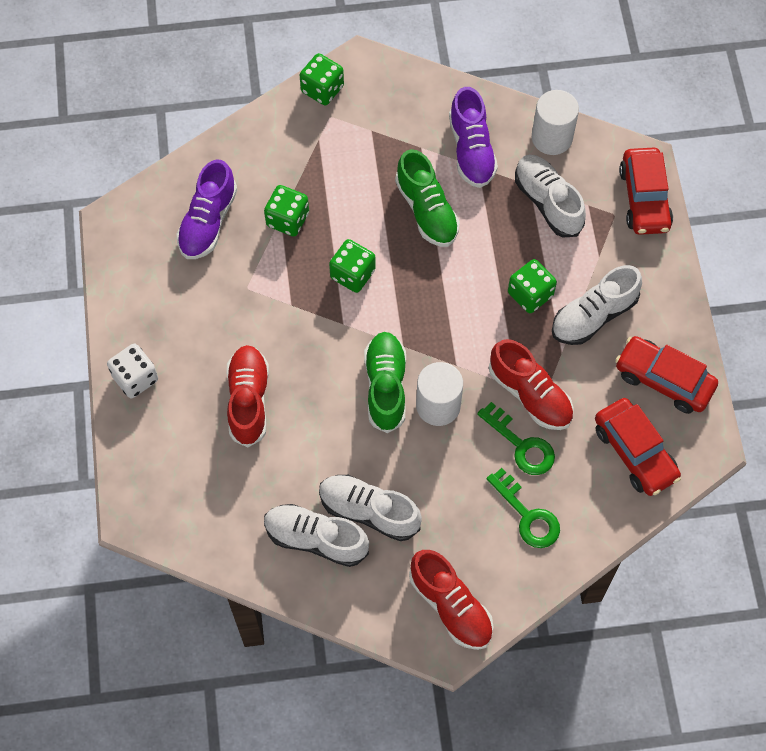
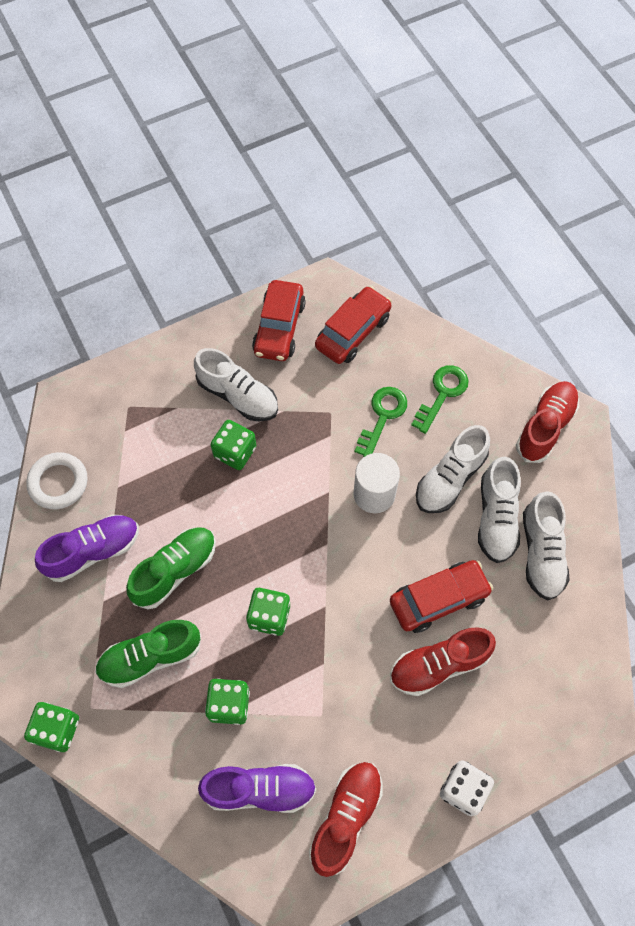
camera: 110 degrees left, 0 degrees up
(385, 386) = (374, 544): green shoe -> green shoe (150, 657)
(530, 394) = (333, 423): red shoe -> red shoe (346, 817)
(548, 202) = (132, 465): white shoe -> white shoe (450, 478)
(552, 138) = (58, 483): white cylinder -> white ring
(644, 198) = (104, 387): red car -> red car (438, 599)

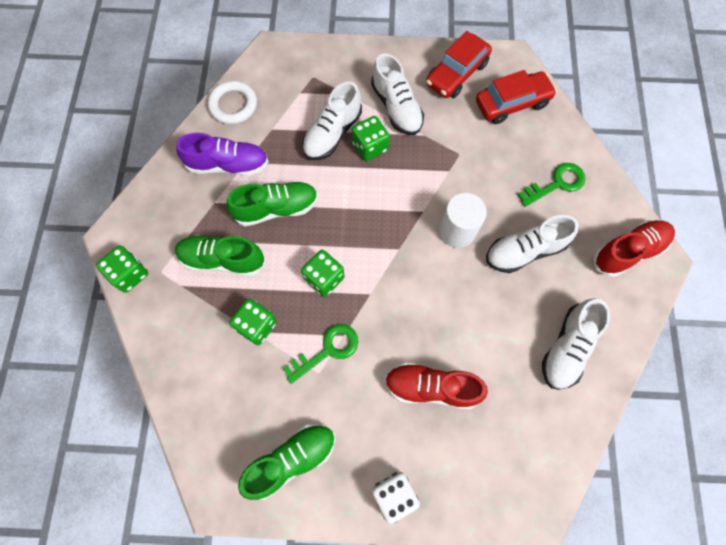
camera: 30 degrees right, 5 degrees up
(259, 789) = (241, 400): purple shoe -> none
(346, 817) = (291, 460): red shoe -> green shoe
(382, 417) = (498, 177): green key -> green key (327, 350)
(438, 599) = (461, 337): red car -> none
(496, 518) = (545, 300): white shoe -> white shoe (332, 133)

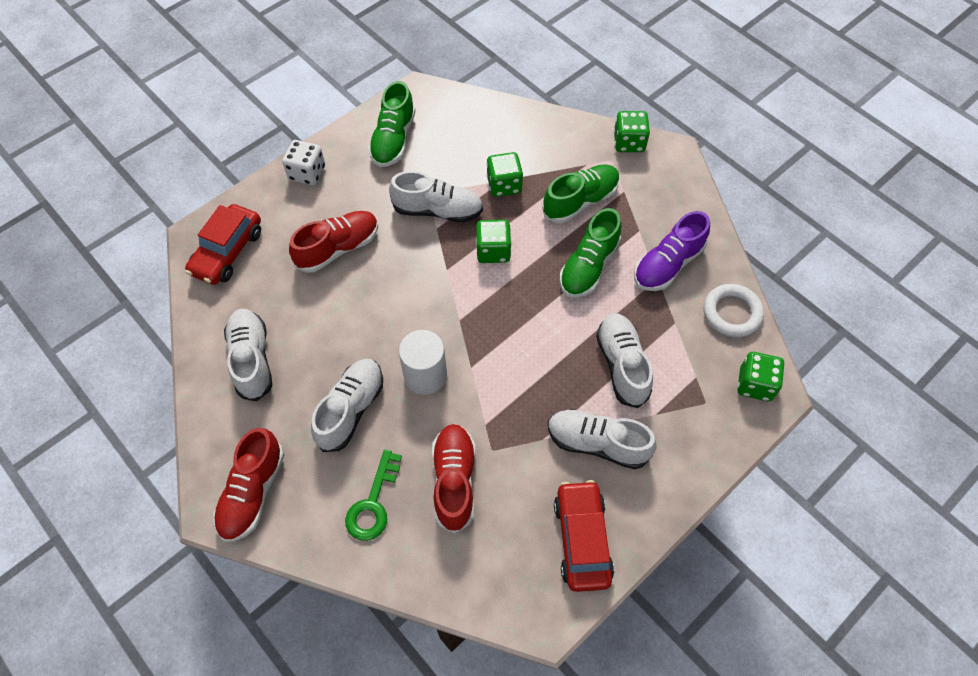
camera: 135 degrees right, 10 degrees down
(327, 350) = (438, 210): green key -> white shoe
(370, 147) = (577, 383): green dice -> green dice (755, 384)
(497, 156) = (454, 481): none -> red shoe
(512, 103) = (493, 557): red car -> red car (227, 252)

